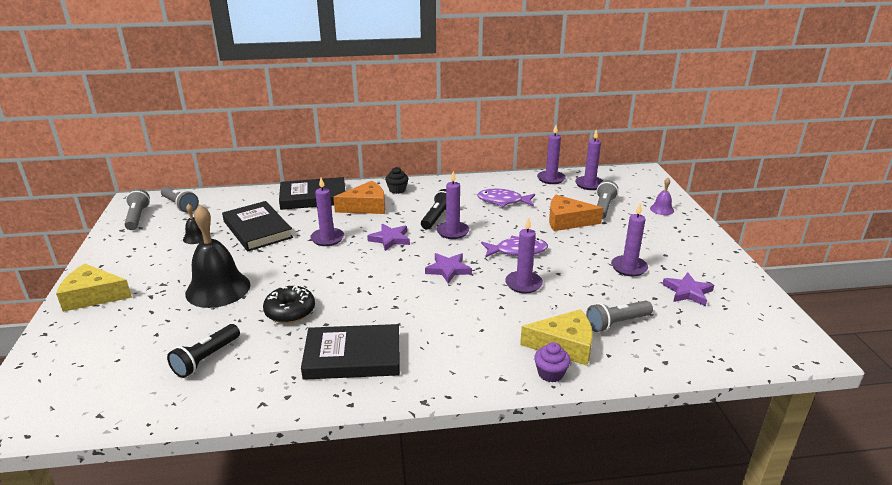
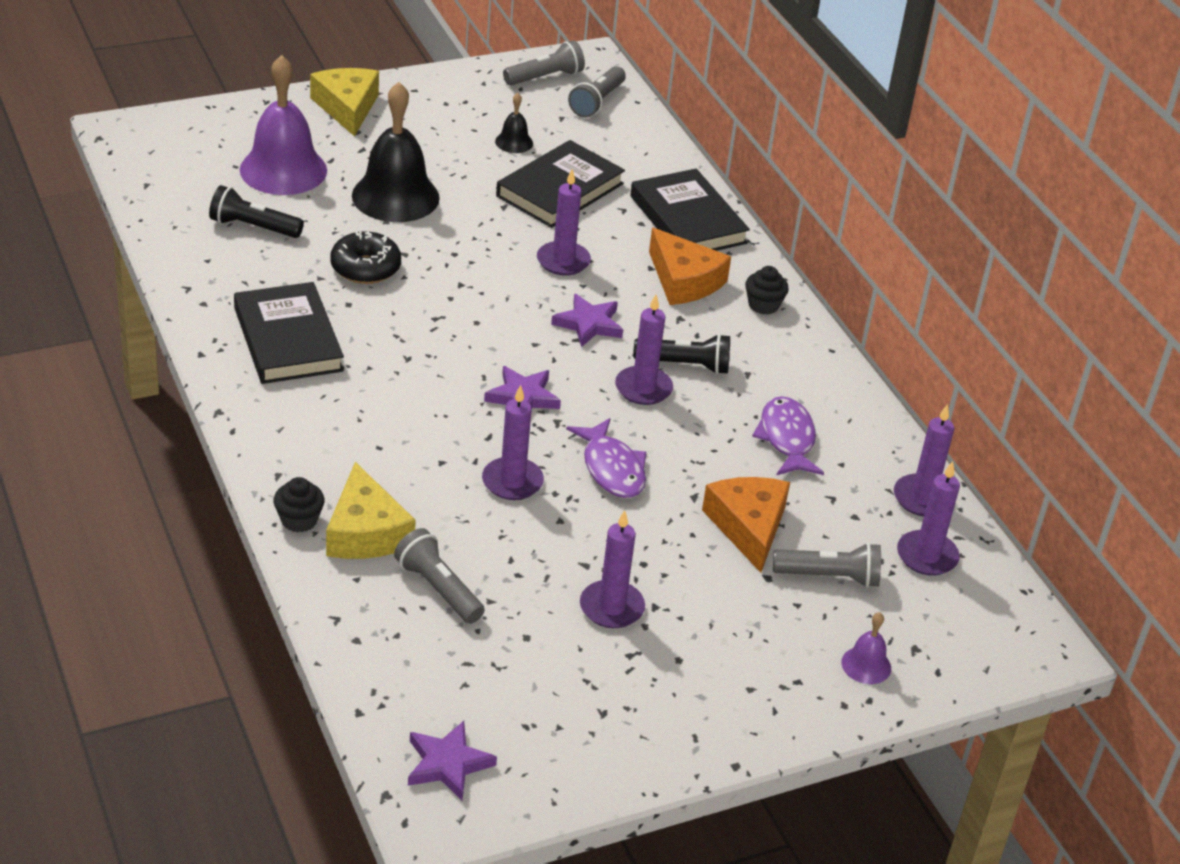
camera: 70 degrees right, 10 degrees up
(144, 335) = (283, 170): none -> purple bell
(550, 373) = (299, 520): purple cupcake -> black cupcake
(687, 292) = (559, 680): purple star -> purple star (448, 764)

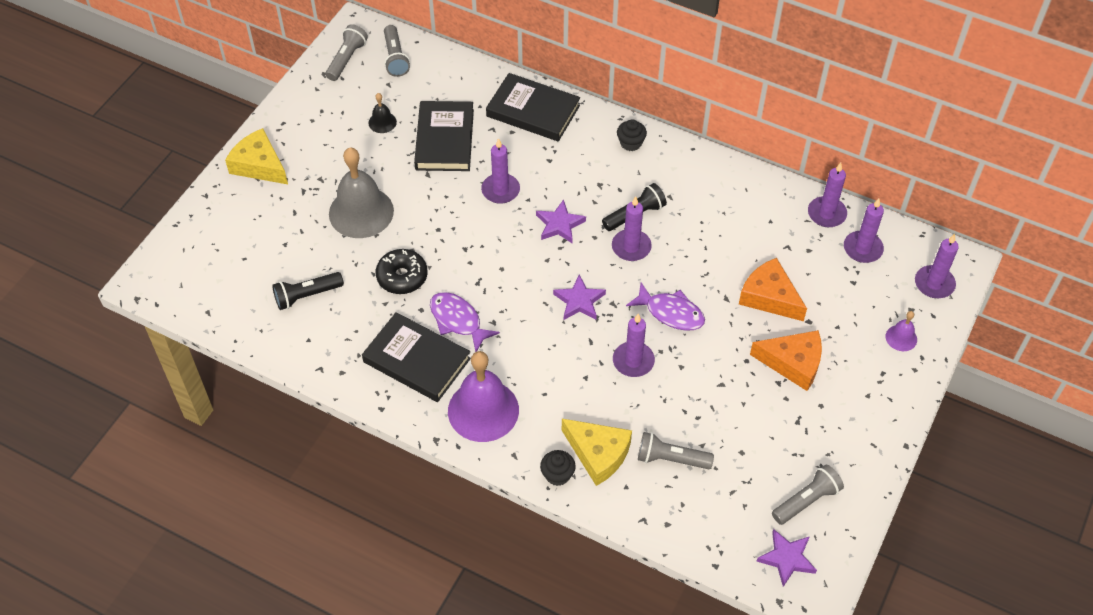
camera: 35 degrees left, 15 degrees up
(283, 170) = (275, 240): purple bell -> purple bell (483, 410)
(395, 196) = (361, 212): black bell -> grey bell
(611, 607) = (760, 400): purple candle -> purple candle (934, 284)
(684, 281) = (575, 156): orange cheese -> orange cheese (793, 363)
(787, 438) = (730, 225): purple fish -> purple fish (458, 320)
(829, 577) = (835, 298): grey flashlight -> grey flashlight (807, 501)

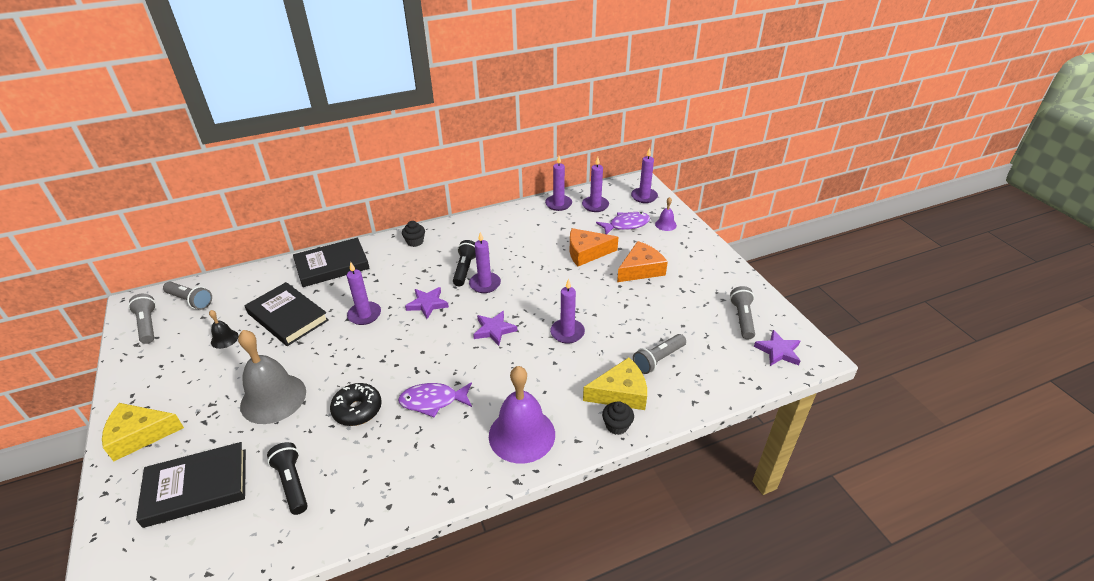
camera: 50 degrees left, 15 degrees down
(306, 295) = (292, 483): black flashlight -> black flashlight turned 135 degrees clockwise
(416, 360) = (436, 448): black book -> black book (196, 487)
(671, 313) = (551, 296): purple fish -> purple fish (626, 225)

